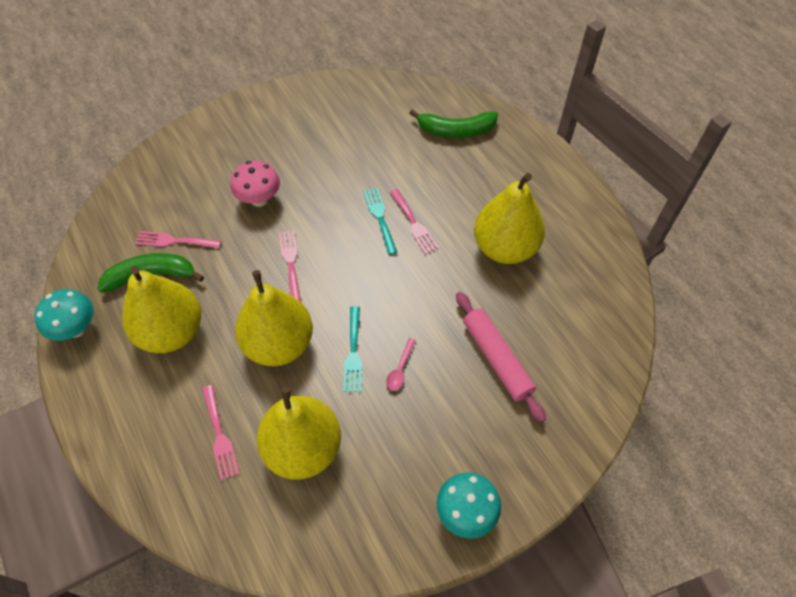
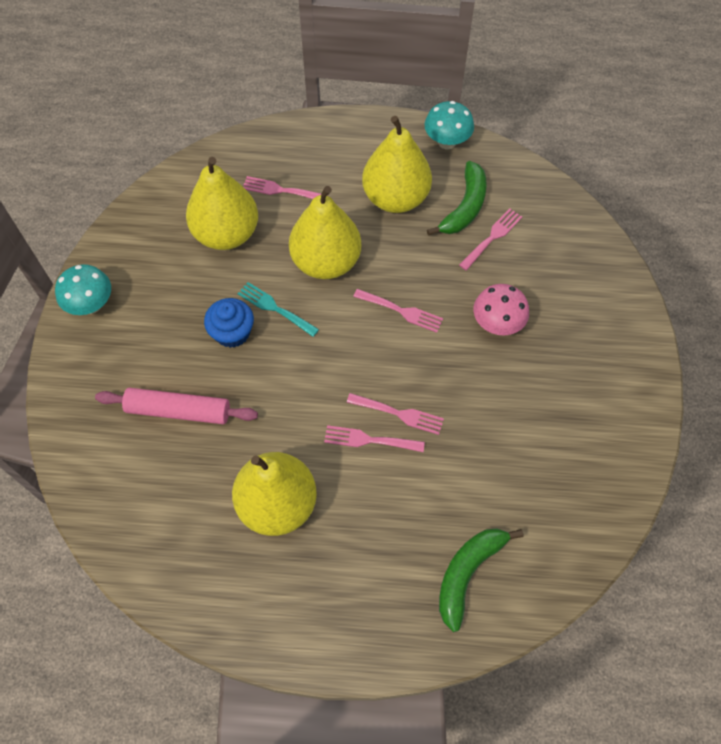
camera: 125 degrees right, 5 degrees up
(380, 218) = (398, 414): turquoise fork -> pink fork
(400, 369) = (232, 332): pink spoon -> blue cupcake

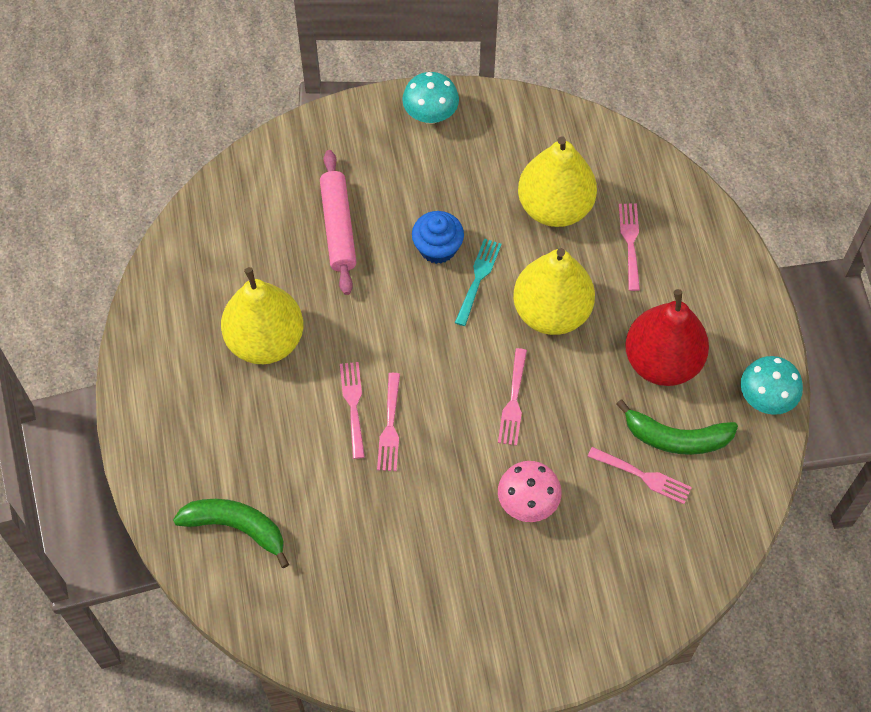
camera: 75 degrees right, 0 degrees up
(395, 198) = (662, 361): yellow pear -> red pear

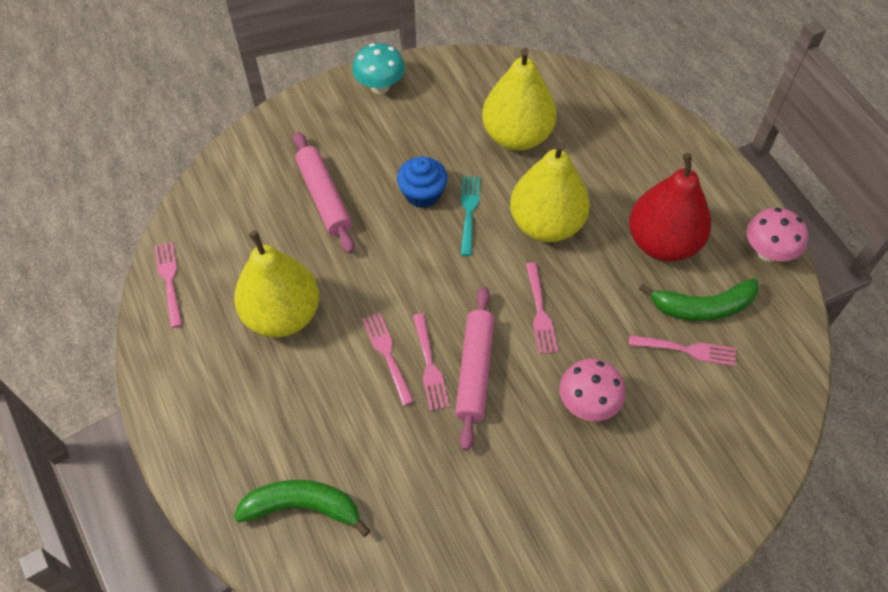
camera: 15 degrees left, 5 degrees down
(431, 443) = (475, 371): none -> pink rolling pin
(630, 243) = (595, 150): pink fork -> pink fork (169, 280)
(765, 398) = (767, 252): turquoise mushroom -> pink mushroom

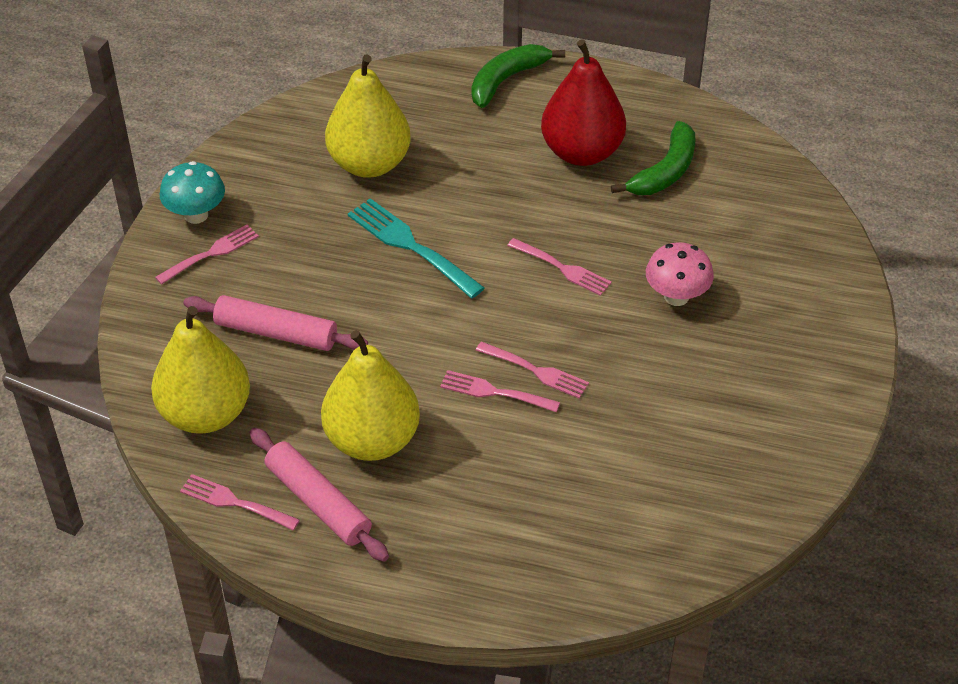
camera: 50 degrees left, 10 degrees down
(303, 507) = (582, 539): green banana -> green banana (507, 80)
(422, 194) = (355, 264): blue cupcake -> none
(469, 212) = (411, 246): turquoise fork -> turquoise fork, size x1.53
(475, 371) = (572, 345): pink rolling pin -> pink rolling pin (318, 502)
(546, 224) = (482, 207): yellow pear -> yellow pear (205, 413)
(686, 350) = (691, 207): pink fork -> pink fork (211, 254)
(767, 252) = (658, 101): pink mushroom -> none

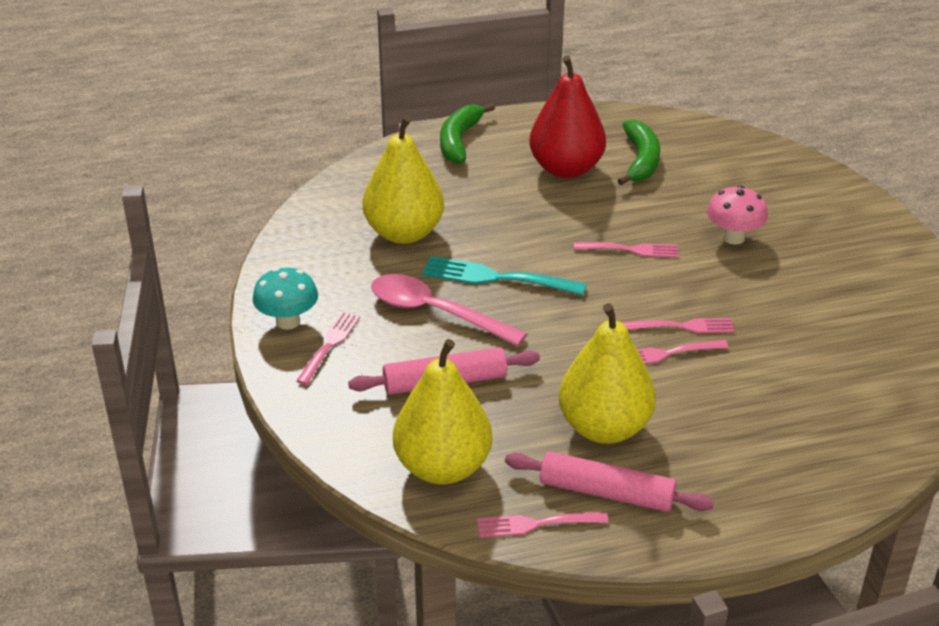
camera: 30 degrees left, 10 degrees down
(326, 259) = (435, 312): none -> pink spoon

